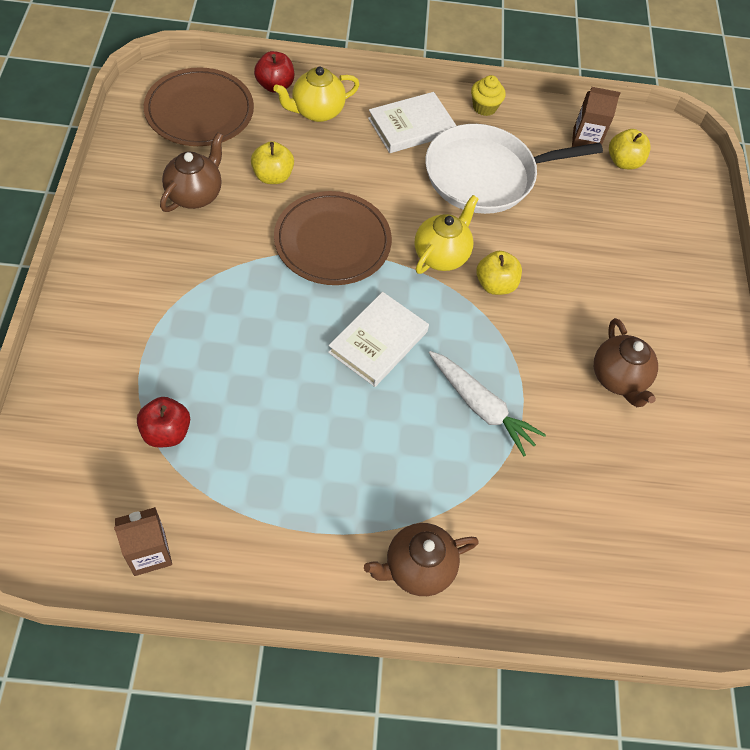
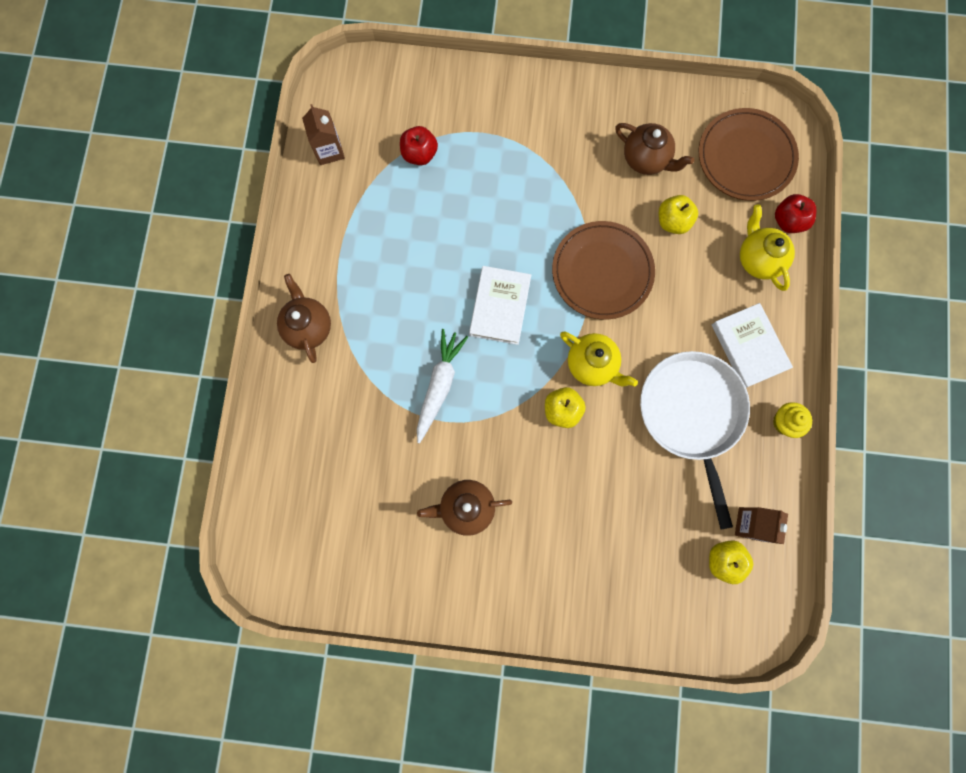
camera: 100 degrees right, 20 degrees up
(378, 342) = (500, 306): white book -> white book turned 60 degrees clockwise
(481, 407) = (439, 385): white carrot -> white carrot turned 150 degrees clockwise

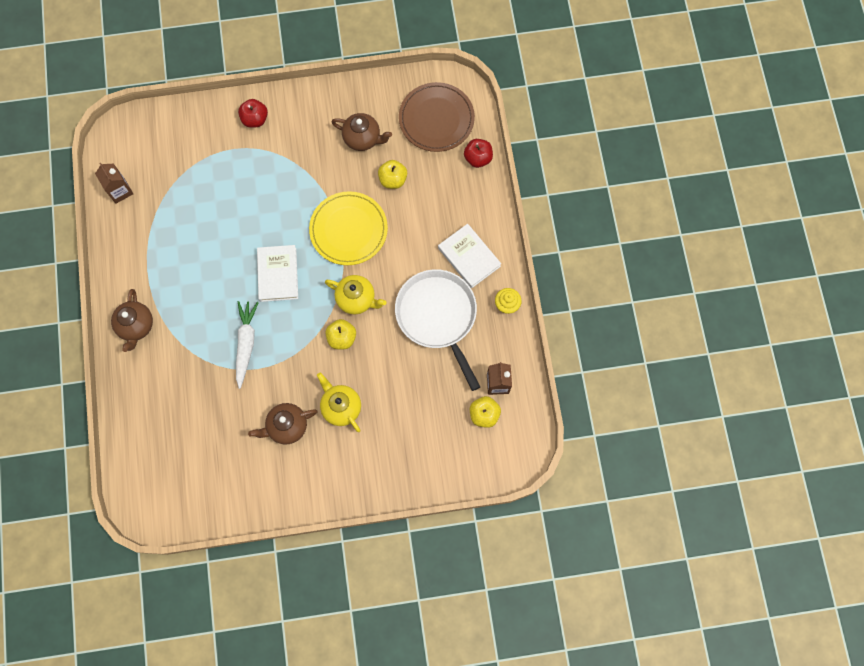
camera: 15 degrees left, 5 degrees down
(308, 327) = (136, 326): brown teapot -> brown teapot turned 150 degrees counterclockwise
(419, 154) = (190, 176): red apple -> red apple (255, 119)
(602, 272) = (348, 230): brown plate -> yellow plate
(758, 259) = (462, 192): yellow teapot -> yellow teapot (341, 407)

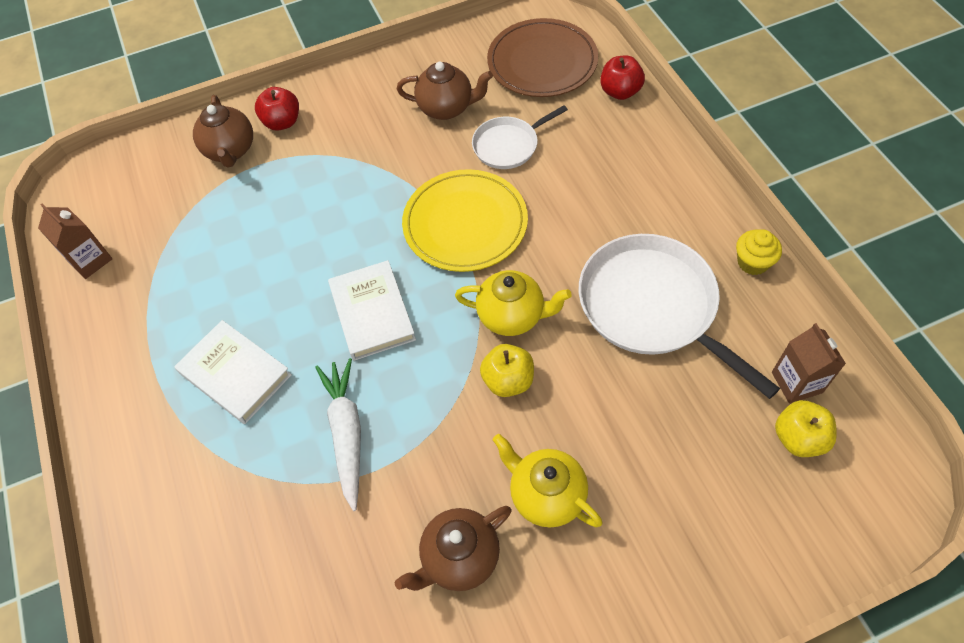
camera: 10 degrees left, 15 degrees down
(136, 326) = (146, 456): brown teapot -> brown teapot (230, 151)
(393, 180) = (508, 145): yellow apple -> white pan
(469, 257) = (664, 214): white book -> white book (235, 374)

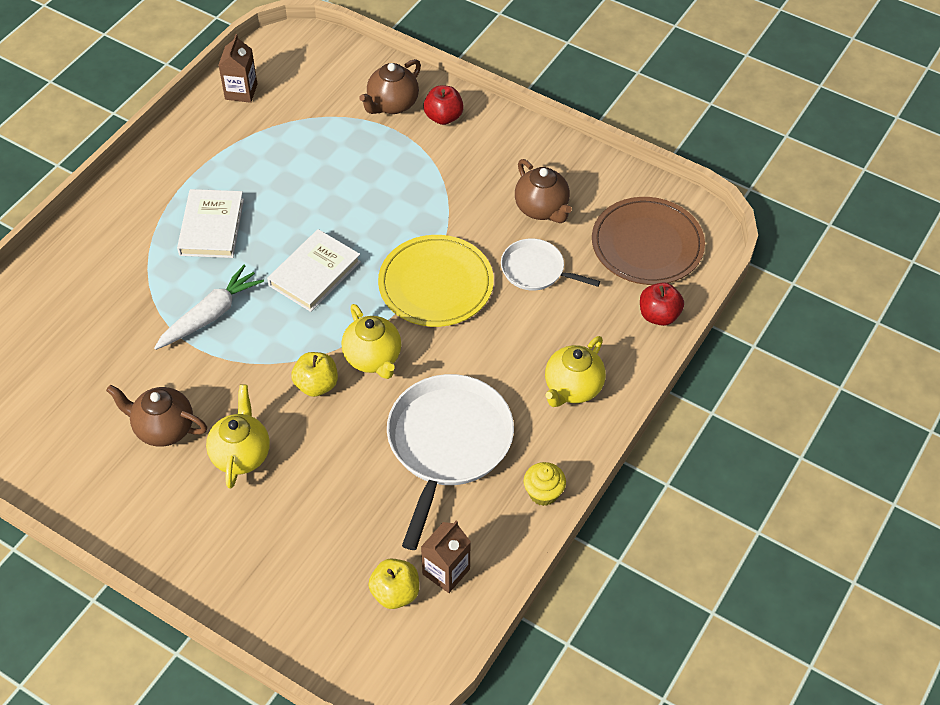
camera: 50 degrees right, 5 degrees down
(654, 185) = (572, 388): none -> yellow teapot

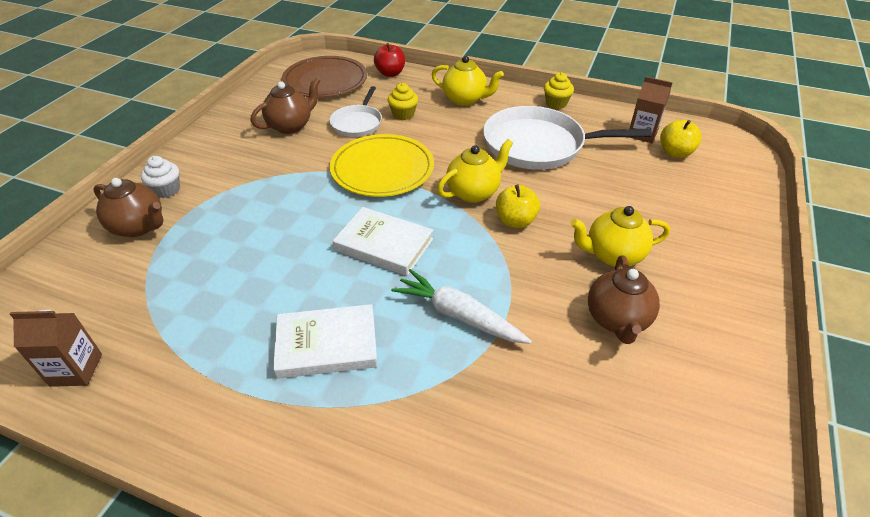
camera: 100 degrees left, 10 degrees down
(443, 117) = (166, 190): red apple -> white cupcake
(547, 317) = (403, 114): none -> yellow cupcake

